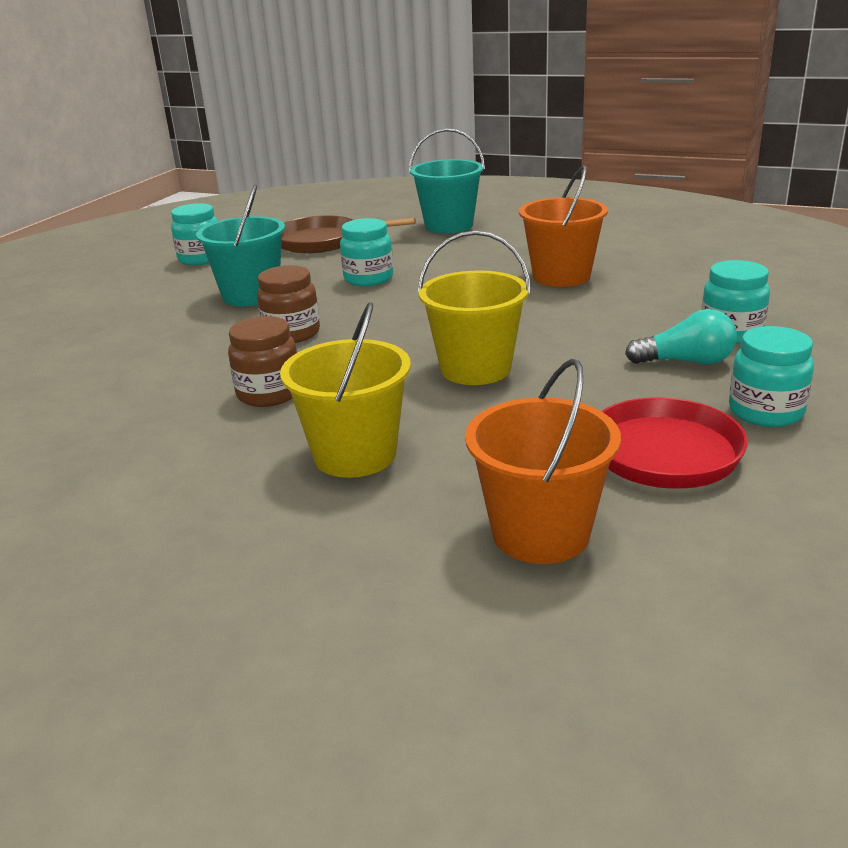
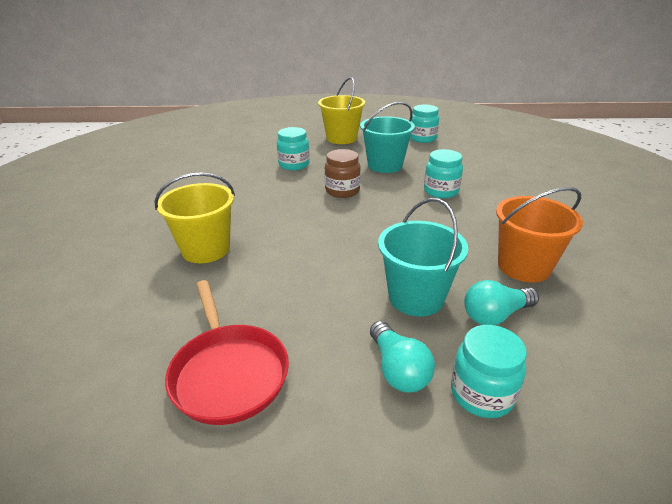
camera: 65 degrees right, 5 degrees up
(269, 394) = (266, 206): brown jar -> none
(323, 241) = (486, 161): brown pan -> none
(449, 226) = (572, 194): turquoise bucket -> turquoise bucket (416, 297)
(475, 369) = (329, 264): yellow bucket -> yellow bucket (341, 138)
(540, 533) = (124, 336): orange bucket -> none
(629, 305) = (495, 315): none -> turquoise light bulb
(765, 412) = (321, 439): turquoise jar -> turquoise jar (294, 165)

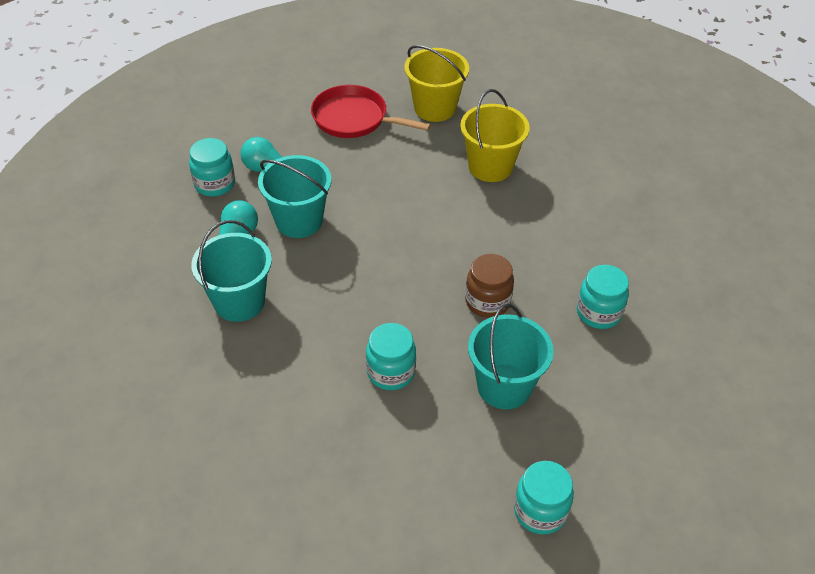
camera: 135 degrees right, 15 degrees up
(341, 138) = (641, 421): yellow bucket -> yellow bucket (435, 108)
(524, 266) = (239, 301): orange bucket -> turquoise bucket

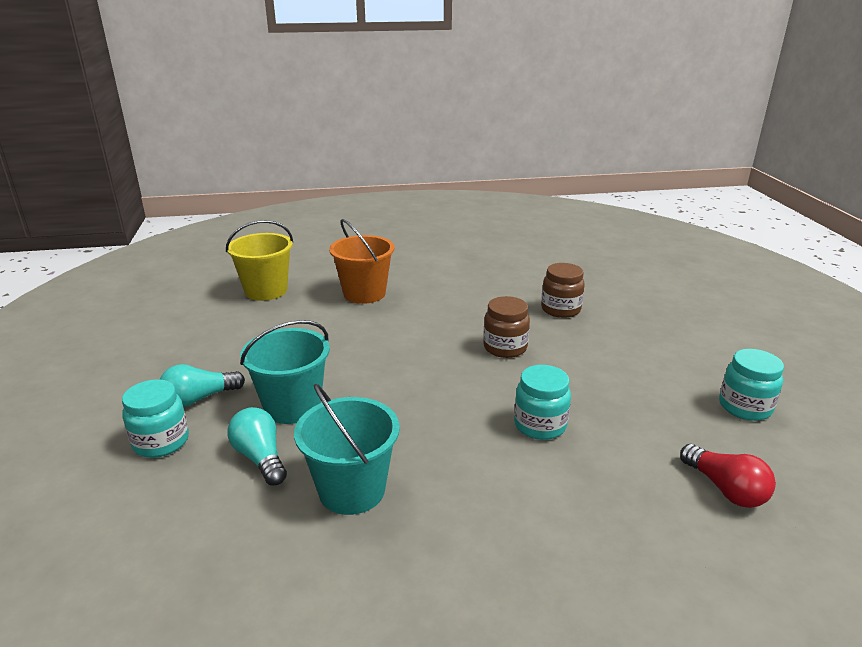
camera: 55 degrees left, 20 degrees down
(354, 118) = (214, 329): red pan -> none
(399, 521) = (725, 489): none -> red light bulb
(490, 166) = (364, 293): yellow bucket -> orange bucket
(504, 386) = (602, 374): turquoise bucket -> none
(598, 313) = (560, 309): turquoise jar -> brown jar

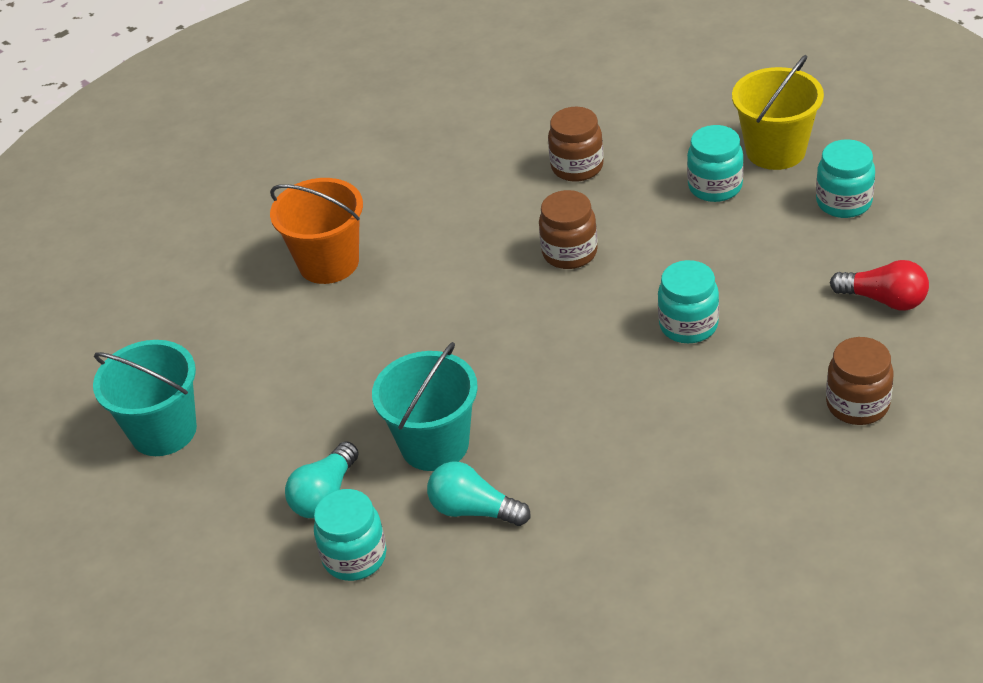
camera: 30 degrees left, 15 degrees up
(266, 291) = (198, 325): yellow bucket -> yellow bucket (775, 151)
(352, 490) = (593, 485): turquoise bucket -> turquoise bucket (163, 431)
(627, 558) = (857, 404): none -> brown jar
(646, 356) = (715, 187): none -> turquoise jar

